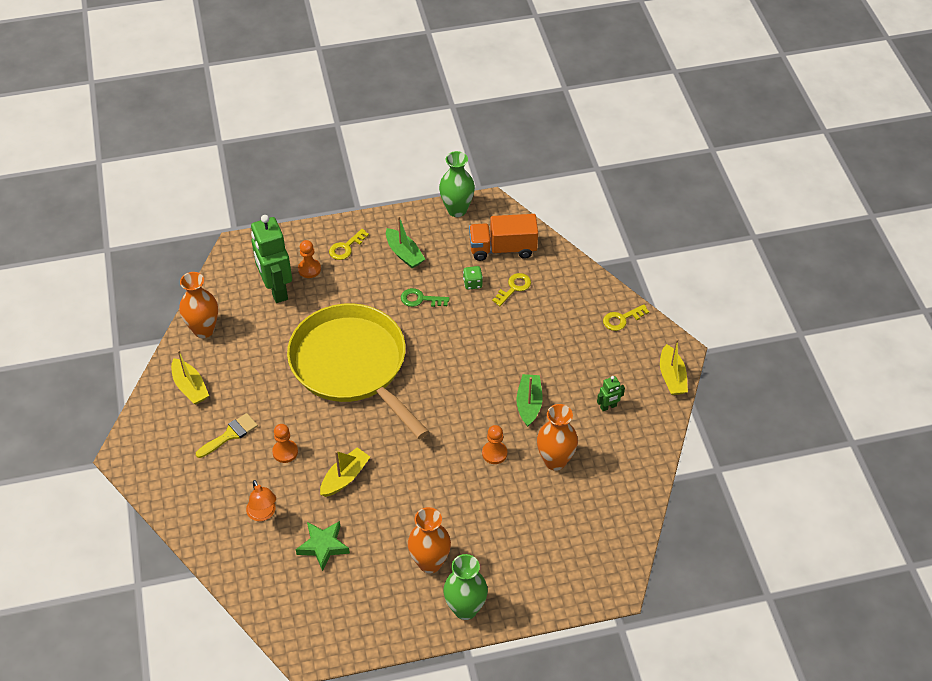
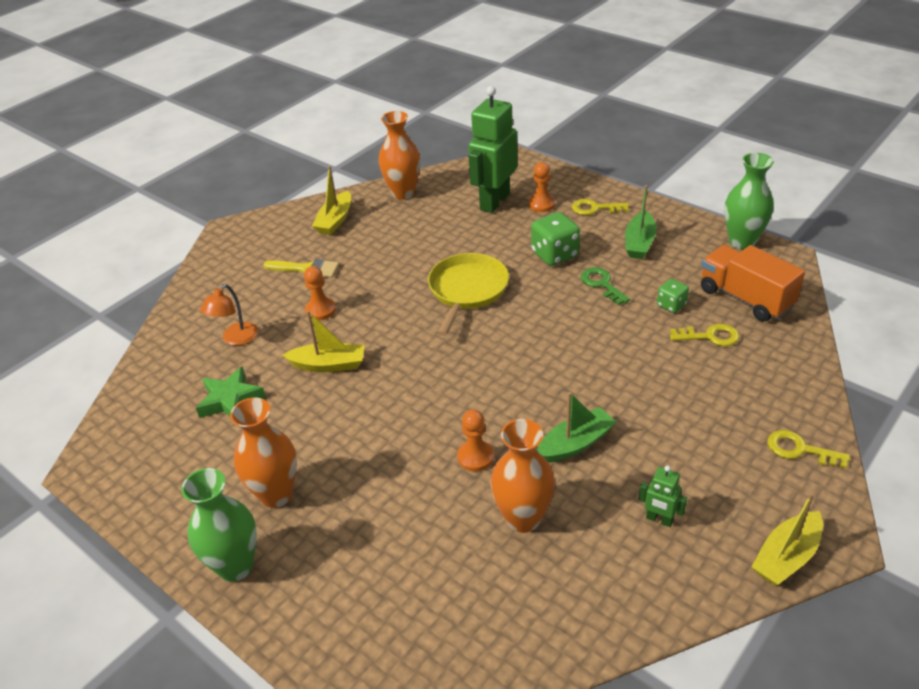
camera: 55 degrees right, 10 degrees down
(352, 365) = (467, 290): yellow pan -> yellow pan, size x0.56
(368, 300) = (554, 255): none -> green dice

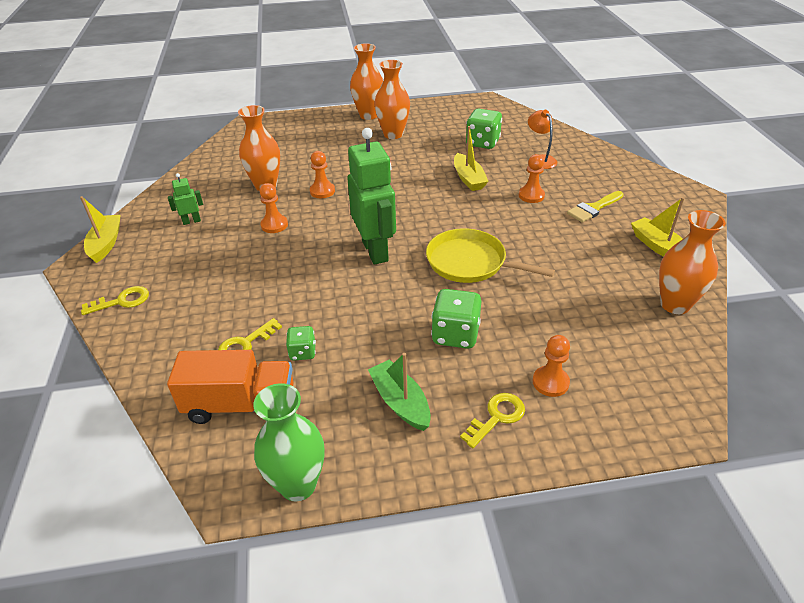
camera: 130 degrees right, 0 degrees up
(230, 400) = (482, 143): green star -> green dice
(236, 566) = (368, 115): green vase -> orange vase
(328, 365) = (468, 179): yellow boat -> yellow boat turned 60 degrees counterclockwise
(467, 290) = (470, 262): yellow pan -> yellow pan turned 150 degrees clockwise
(494, 201) = (593, 353): green robot -> green robot (375, 251)
(575, 444) = (274, 225): green boat -> orange pawn
(601, 284) = (381, 333): green key -> none

